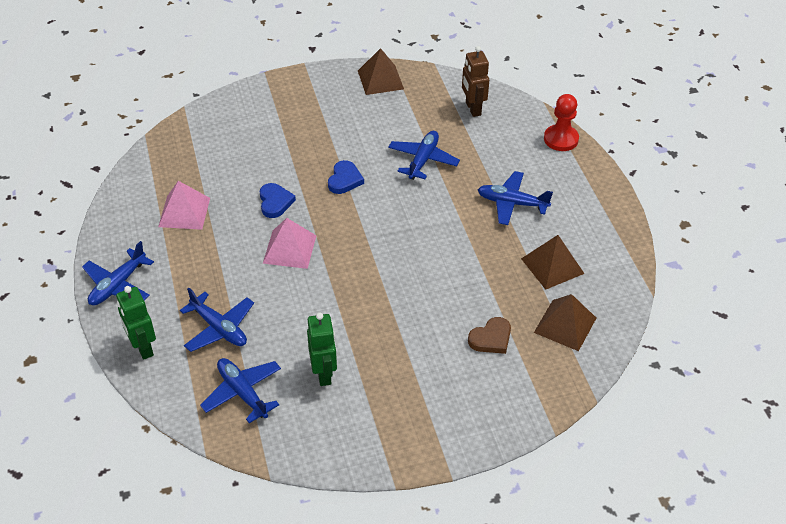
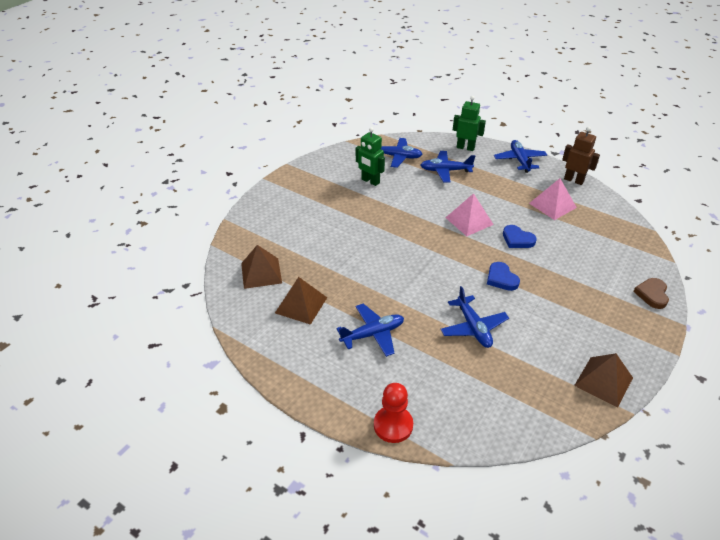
camera: 140 degrees right, 5 degrees down
(472, 109) = (498, 405): brown robot -> brown robot (574, 180)
(491, 338) = (300, 241): brown heart -> brown heart (652, 294)

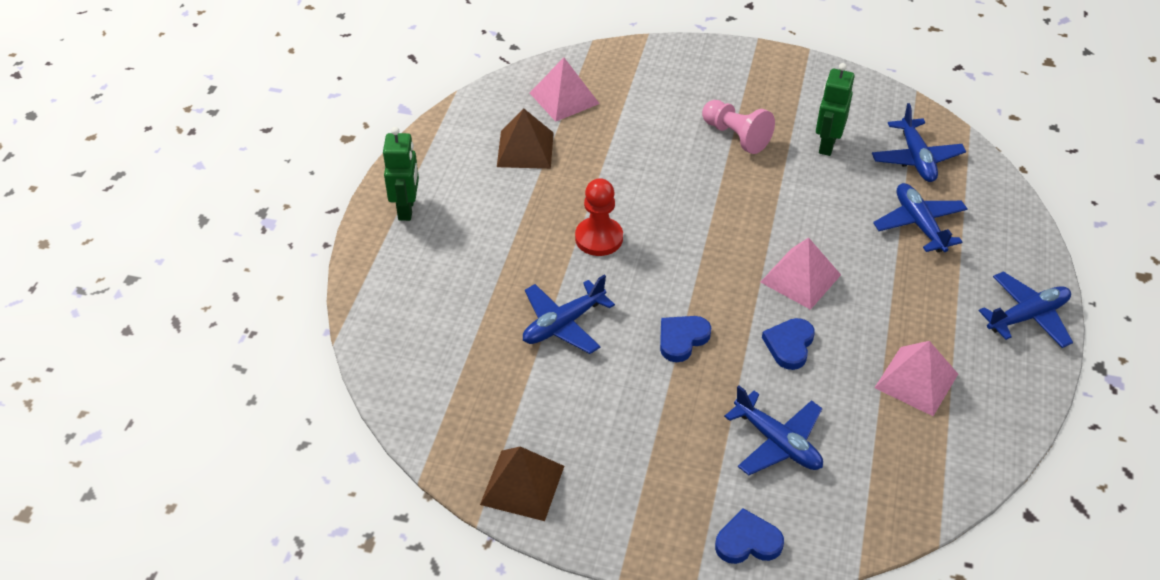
camera: 70 degrees right, 5 degrees up
(261, 273) = (564, 98): brown pyramid -> pink pyramid
(344, 211) = (736, 136): none -> pink pawn
(372, 334) = (505, 227): blue plane -> blue plane (777, 442)
(393, 425) = (369, 279): red pawn -> red pawn (599, 238)
(465, 148) = (1011, 236): green robot -> green robot (407, 209)
(574, 180) = (1020, 404): brown robot -> none
(652, 294) = (748, 541): brown heart -> blue heart

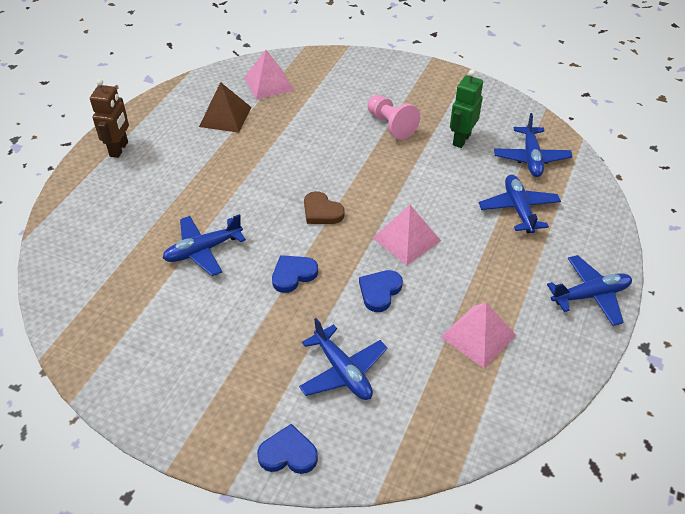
camera: 10 degrees right, 0 degrees up
(407, 209) = (119, 149): green robot -> brown robot
(522, 485) = (119, 375): brown pyramid -> none
(599, 238) = (256, 188): red pawn -> none
(689, 257) = (321, 211): none -> brown heart

